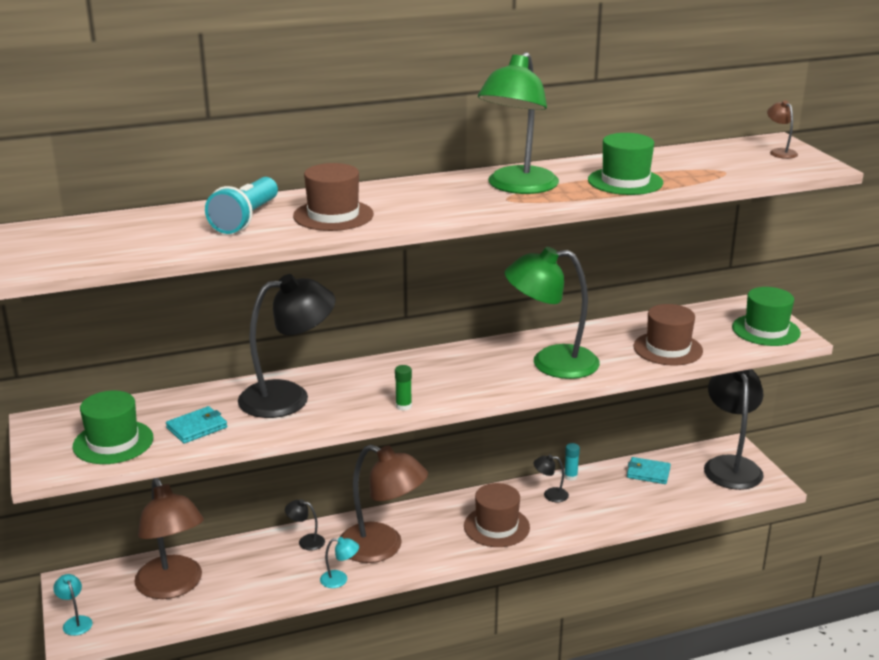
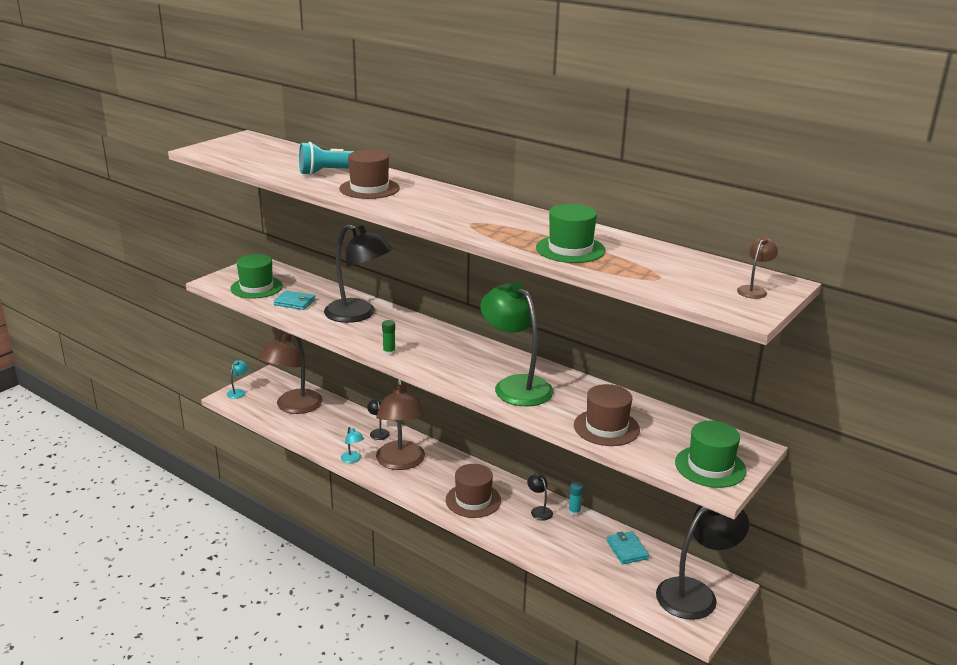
camera: 55 degrees right, 0 degrees up
(517, 187) = (499, 221): green lamp -> none

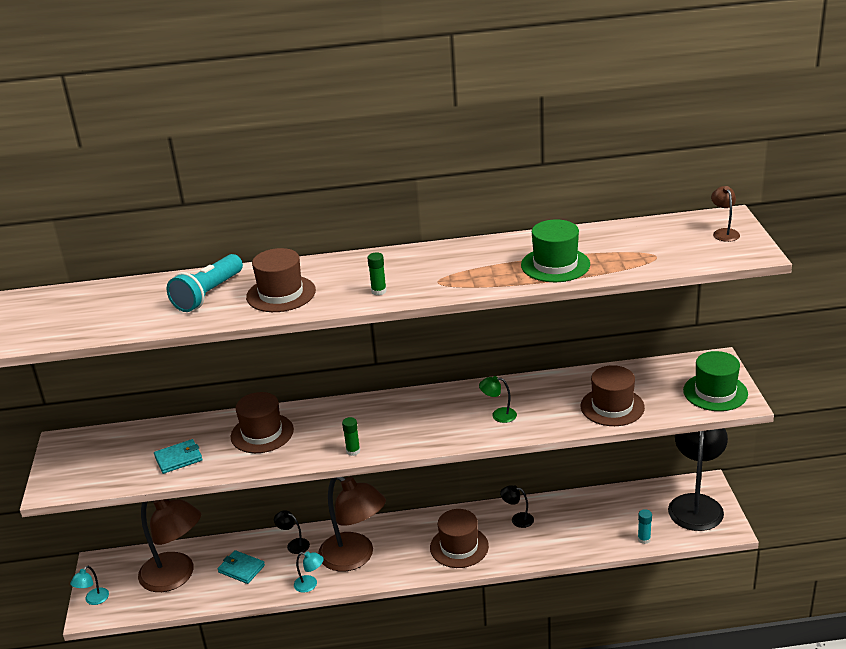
camera: 40 degrees left, 5 degrees up
(238, 392) = (93, 600): turquoise lamp -> turquoise lamp turned 135 degrees counterclockwise
(256, 287) = (110, 467): green hat -> none
(293, 407) = (176, 576): brown lamp -> brown lamp turned 45 degrees counterclockwise
(358, 314) = (262, 433): black lamp -> brown hat
(424, 211) = (379, 291): none -> green glue stick
(515, 385) = (498, 415): green lamp -> green lamp, size x0.41
(574, 512) = (542, 502): turquoise glue stick -> turquoise glue stick (644, 539)
(627, 549) = (615, 505): turquoise wallet -> turquoise wallet (241, 569)

